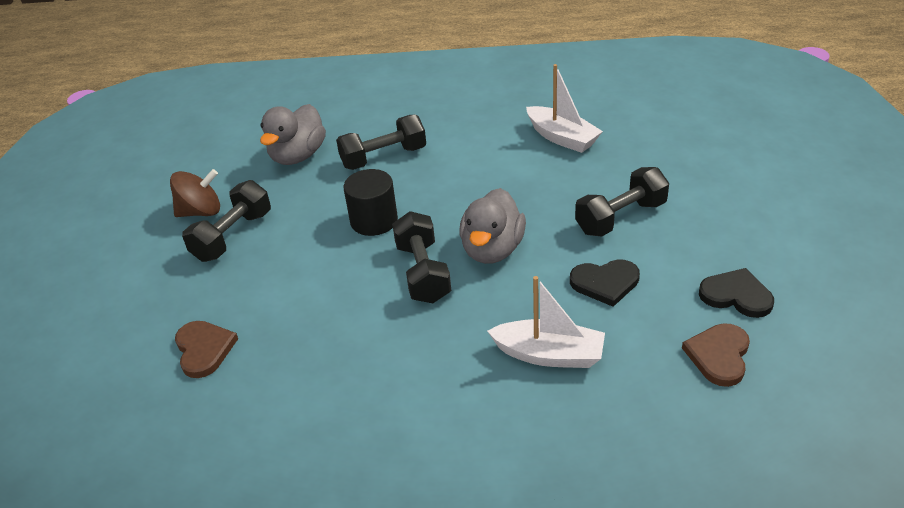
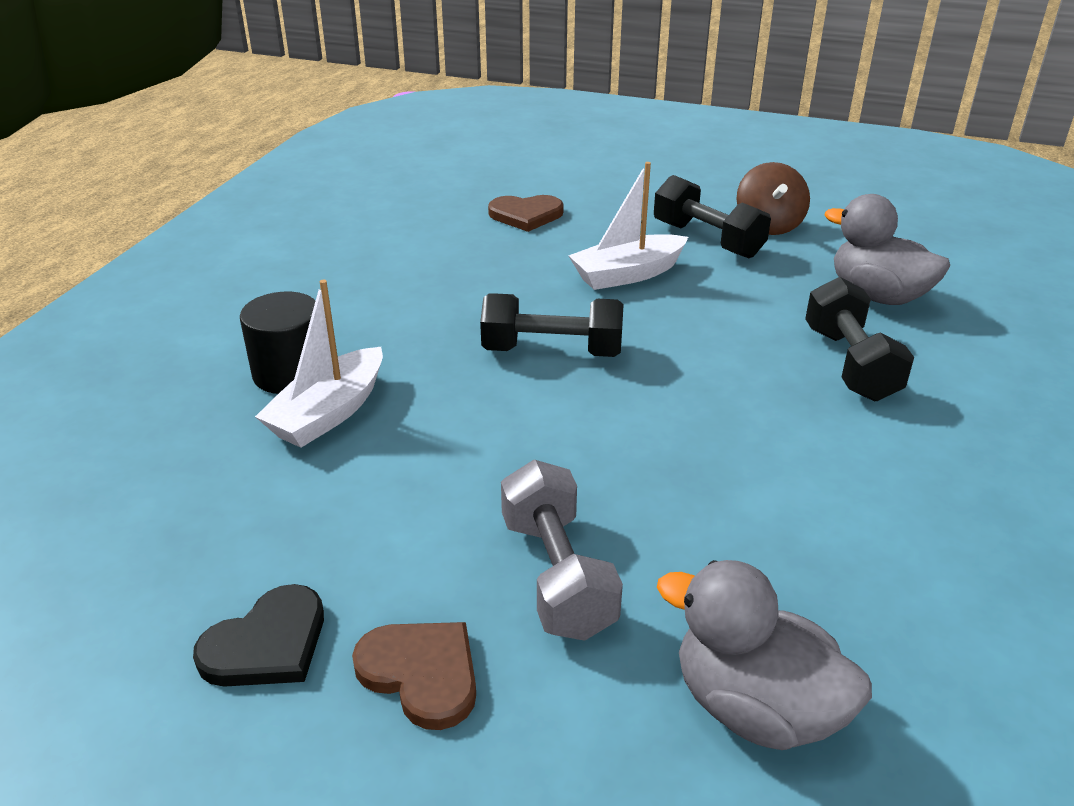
camera: 105 degrees right, 5 degrees down
(374, 221) = (687, 333): black cylinder -> black cylinder (290, 373)
(492, 250) = (561, 416): grey duck -> grey duck (755, 708)
(562, 138) = (857, 581): white boat -> white boat (627, 274)
(605, 283) = (413, 502): black heart -> none
(621, 218) = (557, 576): black dumbbell -> grey dumbbell
(719, 355) = (181, 565): brown heart -> brown heart (421, 673)

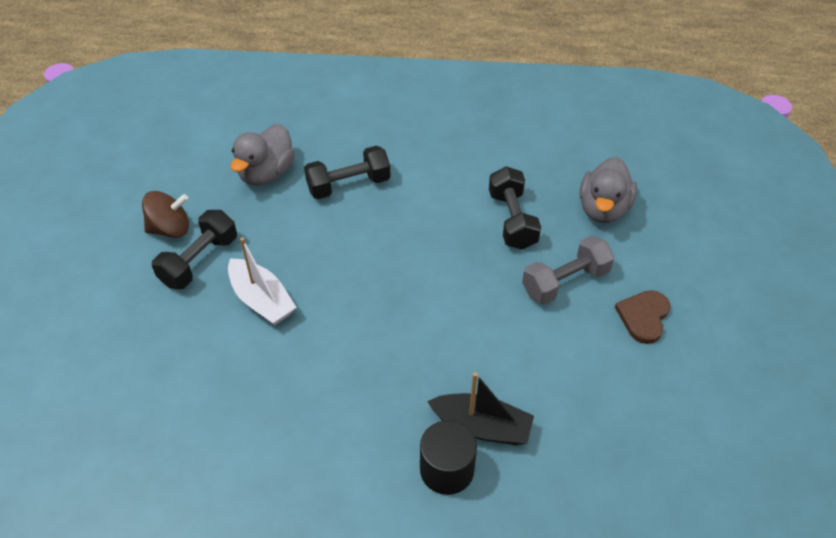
camera: 105 degrees left, 15 degrees up
(267, 644) = (659, 381): black heart -> none
(329, 413) = (481, 427): white boat -> black boat
(526, 215) = (167, 386): brown heart -> none
(552, 351) = (375, 323): black dumbbell -> black dumbbell (512, 220)

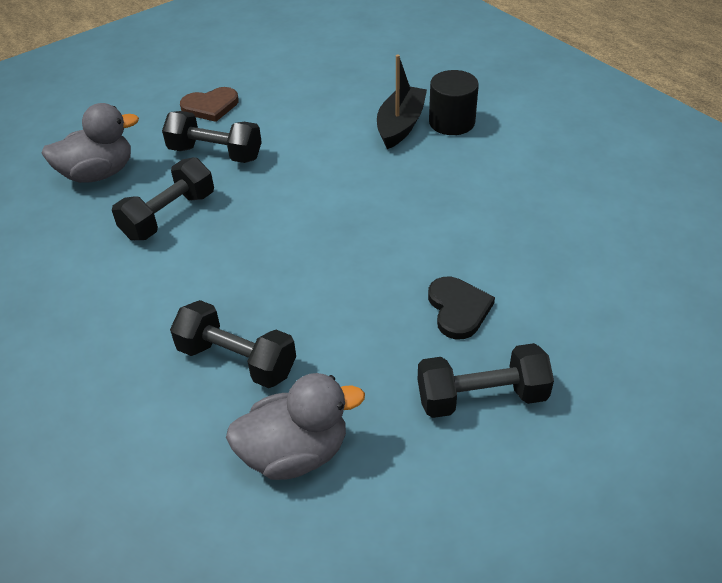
camera: 130 degrees left, 5 degrees down
(170, 229) = (479, 468): brown spinning top -> none
(262, 300) = (458, 309): white boat -> black heart
(481, 427) = (400, 125): black boat -> black boat turned 45 degrees clockwise
(565, 282) = (215, 153): grey dumbbell -> black dumbbell

